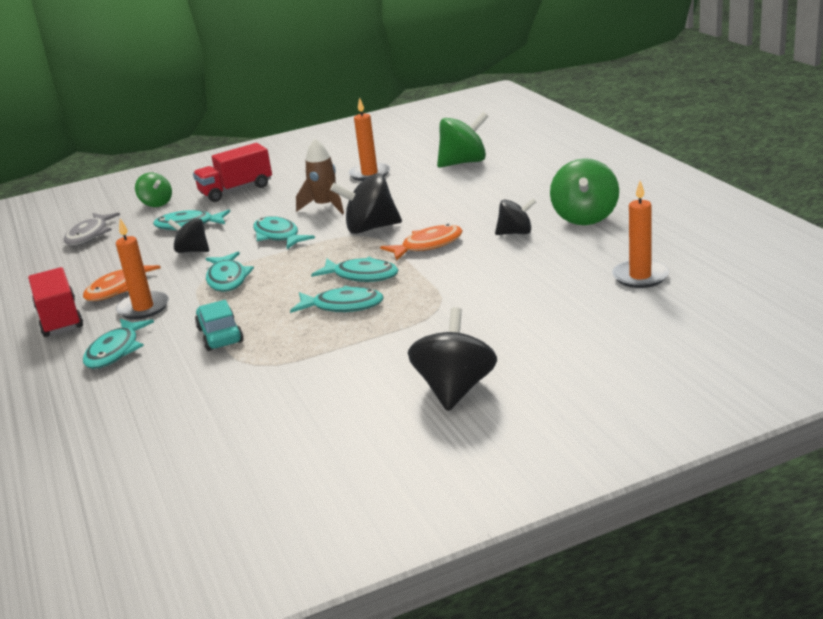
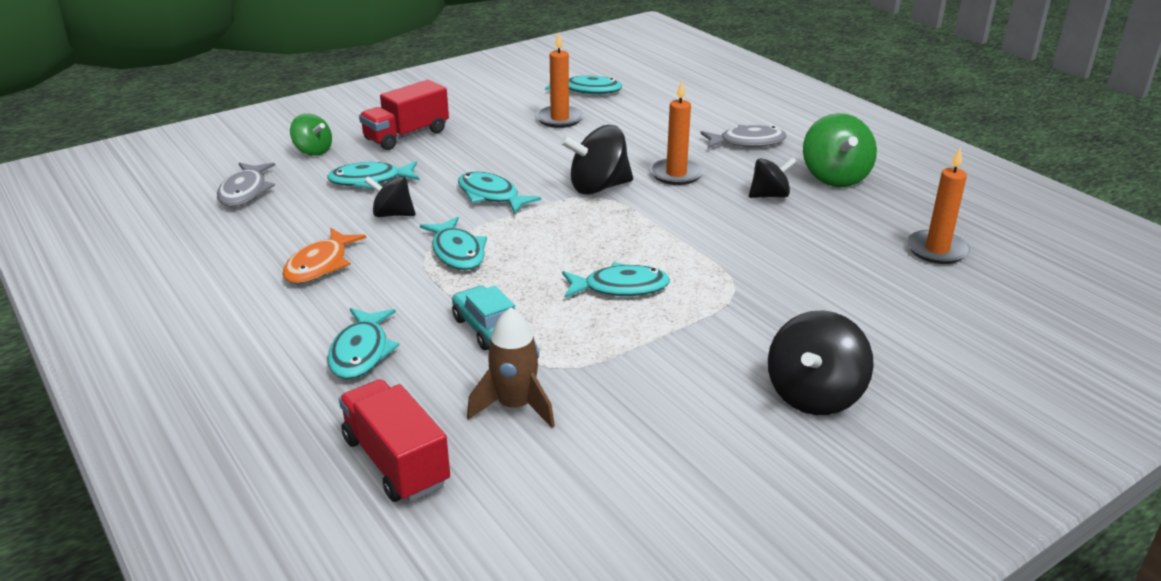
camera: 15 degrees left, 5 degrees up
(60, 319) = (261, 307): red truck -> red truck (396, 461)
(143, 308) = (368, 292): orange candle -> orange candle (676, 174)
(325, 206) = (528, 158): brown rocket -> brown rocket (515, 406)
(361, 276) = (621, 248): turquoise fish -> turquoise fish (587, 90)
(428, 245) = (678, 210): orange fish -> none
(455, 389) = (814, 395): black spinning top -> black spinning top turned 150 degrees counterclockwise
(464, 162) = (662, 108): green spinning top -> none
(523, 189) = (747, 142): none -> grey fish

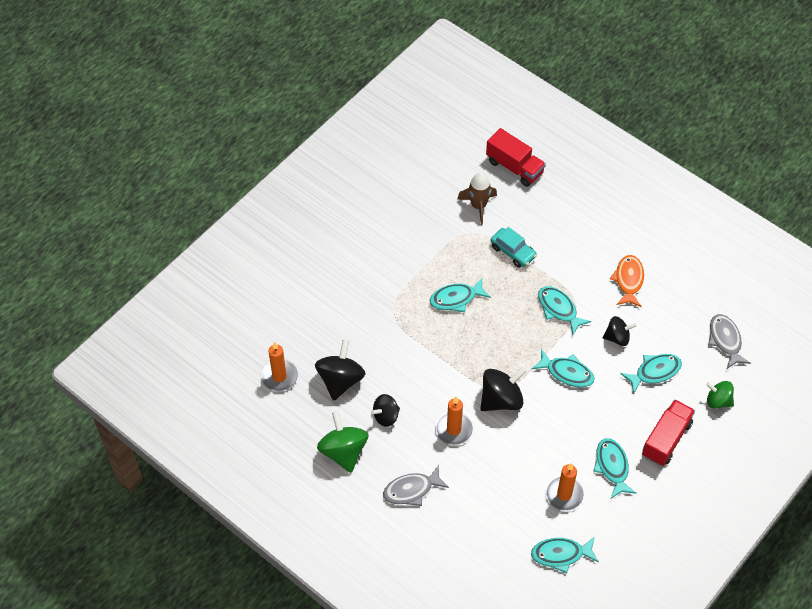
camera: 165 degrees right, 25 degrees up
(361, 352) = (565, 222): turquoise fish -> turquoise fish (612, 467)
(814, 395) = (345, 242): black spinning top -> black spinning top (340, 380)

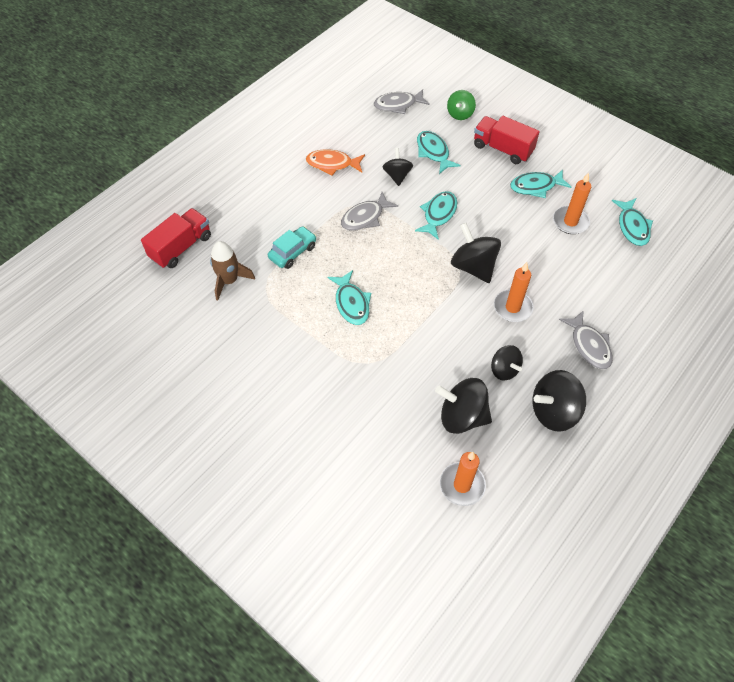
camera: 90 degrees left, 0 degrees up
(343, 451) = (553, 411): green spinning top -> black spinning top
(559, 309) = (365, 217): turquoise fish -> grey fish

